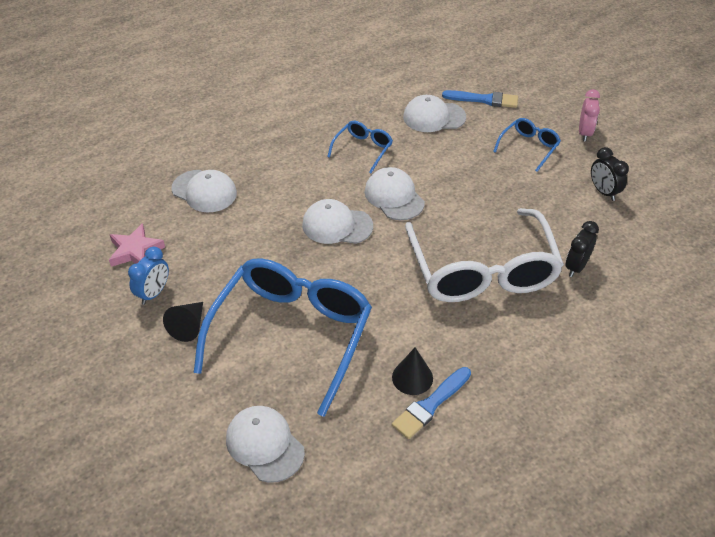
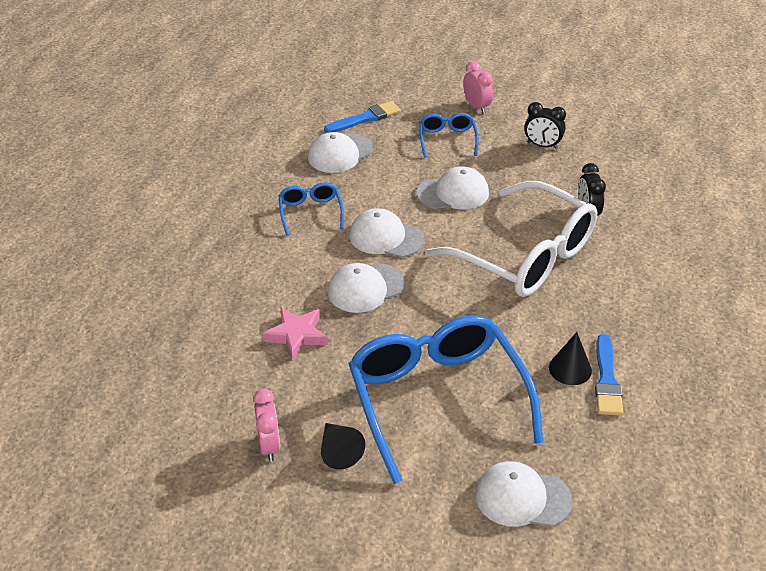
camera: 40 degrees left, 5 degrees down
(135, 251) = (201, 421): pink star -> pink star (296, 335)
(153, 293) = (269, 445): blue clock -> pink clock
(204, 191) = (204, 329): white cap -> white cap (453, 193)

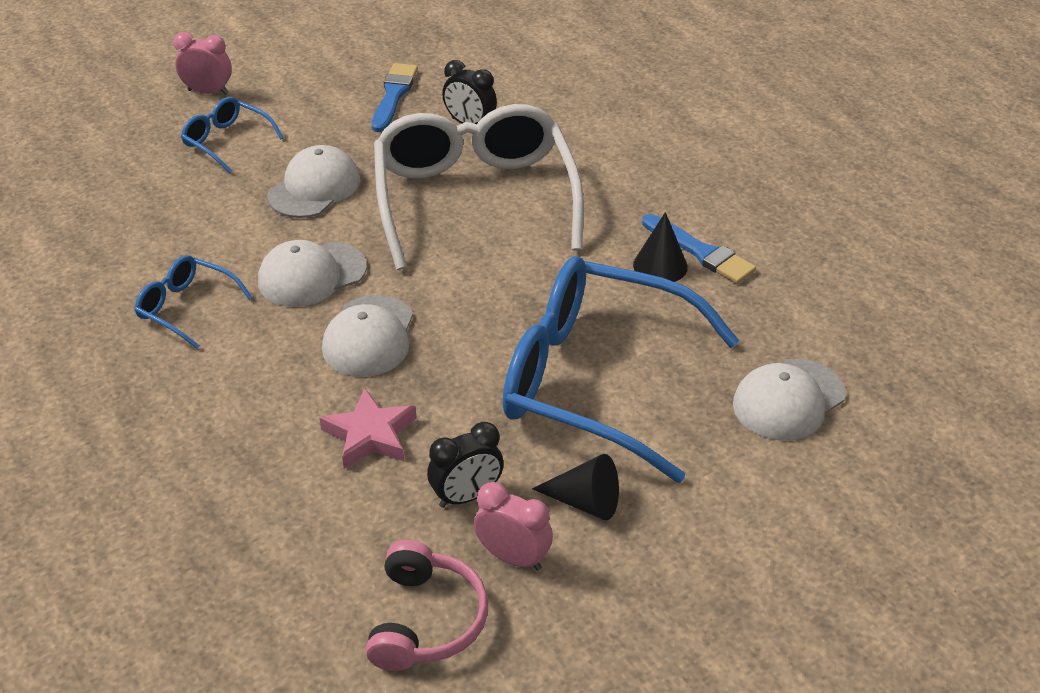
camera: 50 degrees left, 0 degrees up
(195, 437) = (425, 620): none -> pink headphones
(340, 153) = (124, 228): white cap -> none
(365, 118) = (97, 175): blue brush -> blue brush (393, 95)
(525, 256) = (474, 198): white glasses -> white glasses turned 90 degrees counterclockwise
(542, 145) = (334, 90): black clock -> black clock (466, 496)

